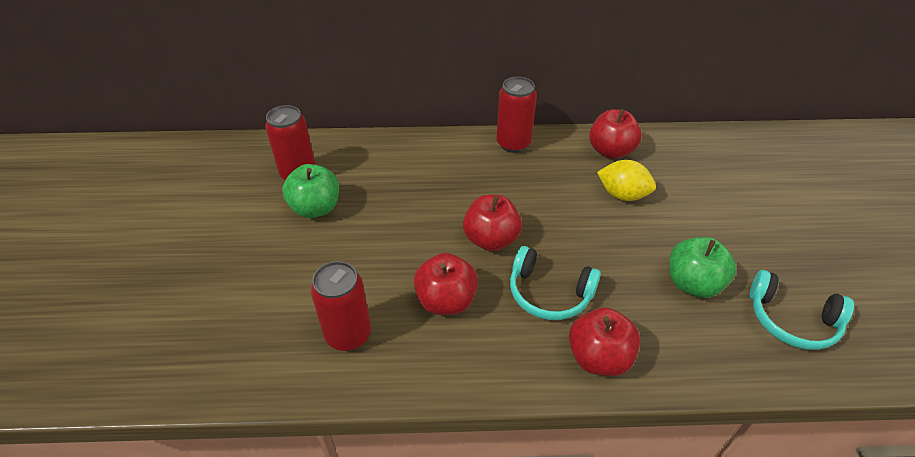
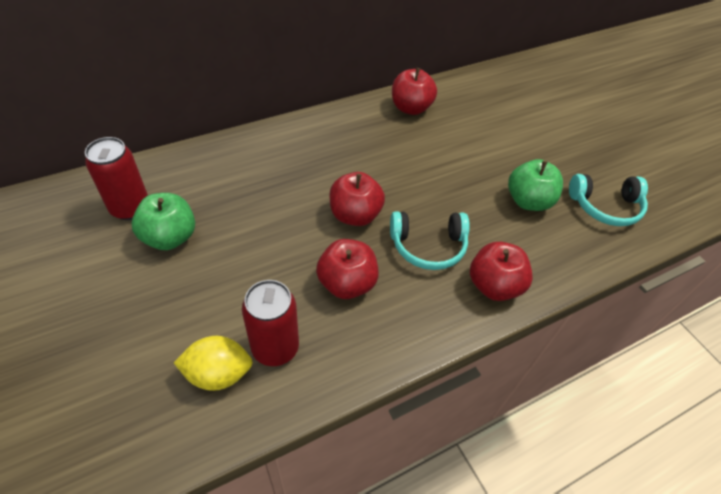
camera: 30 degrees left, 5 degrees up
(513, 144) = (326, 122): red can -> none
(622, 195) = (439, 143): yellow lemon -> yellow lemon (218, 373)

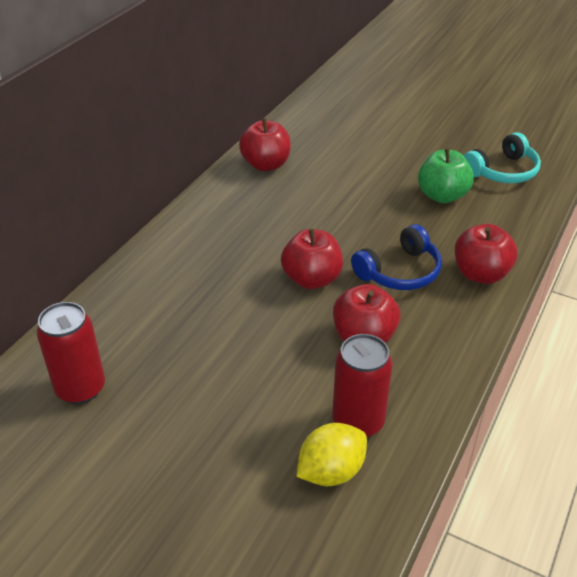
camera: 30 degrees left, 10 degrees down
(170, 237) = (155, 391): green apple -> none
(428, 246) = (400, 272): turquoise headphones -> blue headphones

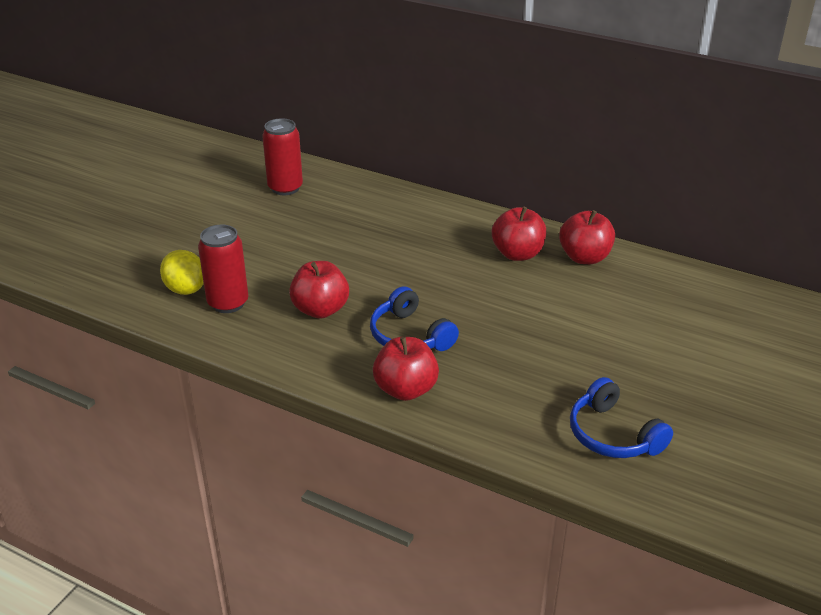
camera: 90 degrees right, 5 degrees down
(312, 279) = (399, 284): red apple -> red apple (517, 254)
(442, 196) = (547, 376): green apple -> none
(503, 171) = (612, 435): turquoise headphones -> blue headphones

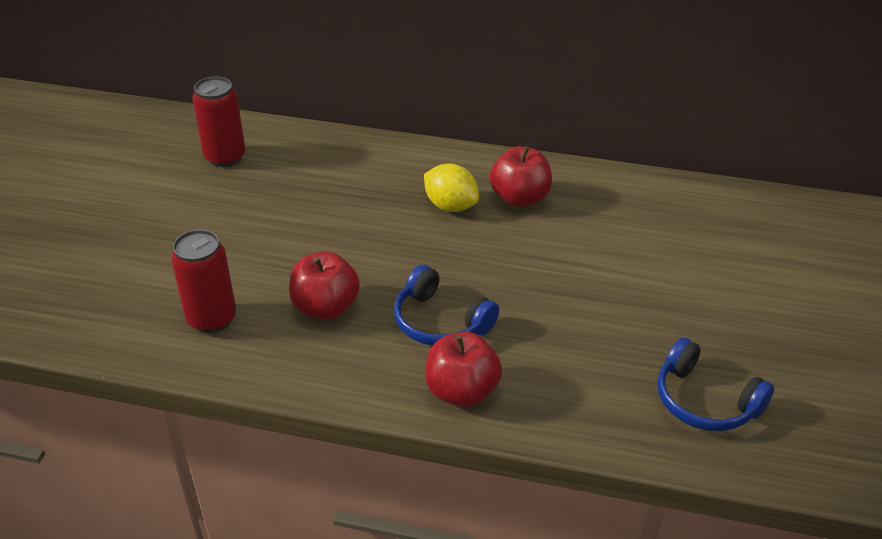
camera: 15 degrees left, 5 degrees up
(185, 289) = (153, 310): yellow lemon -> yellow lemon (451, 206)
(584, 257) = (592, 191): red apple -> none

